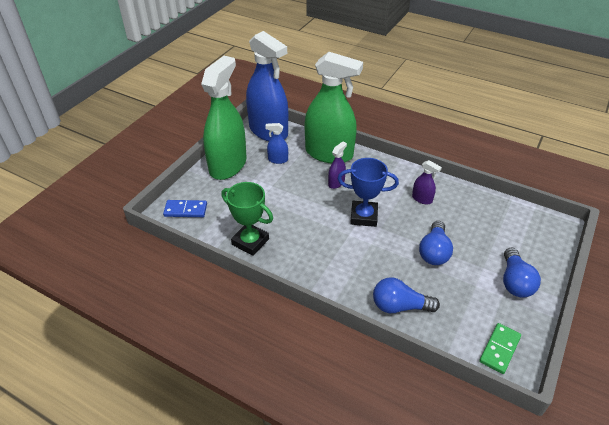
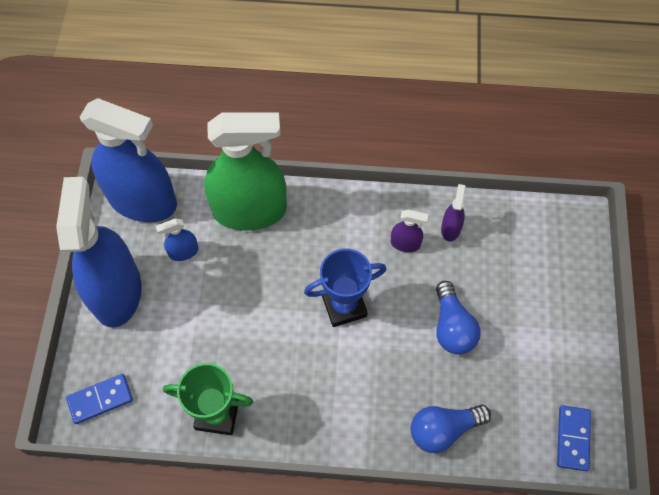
camera: 25 degrees left, 20 degrees up
(228, 165) = (117, 292): green spray bottle -> blue spray bottle
(336, 183) = (283, 261): purple spray bottle -> purple spray bottle (450, 228)
(499, 349) = (572, 438): green domino -> blue domino
(514, 282) = (558, 332): blue light bulb -> none

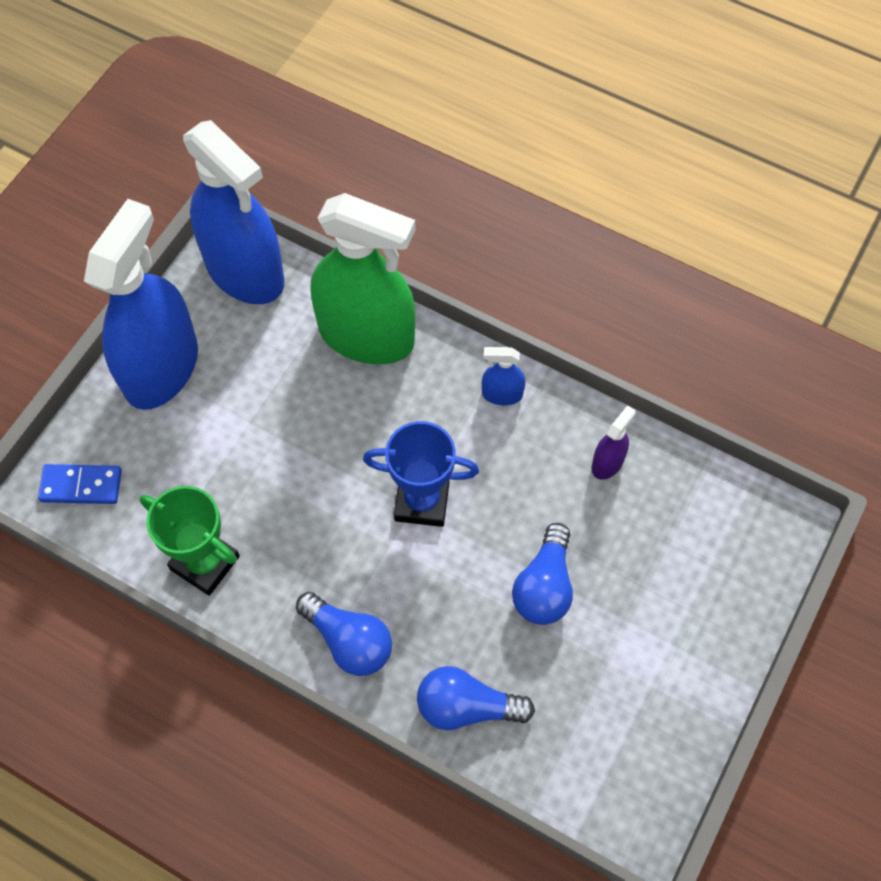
camera: 25 degrees right, 0 degrees up
(183, 252) = (262, 353): blue spray bottle -> blue spray bottle (502, 394)
(343, 422) = (349, 641): none -> blue light bulb
(405, 243) = (539, 457): purple spray bottle -> none
(572, 438) = (626, 794): blue domino -> none

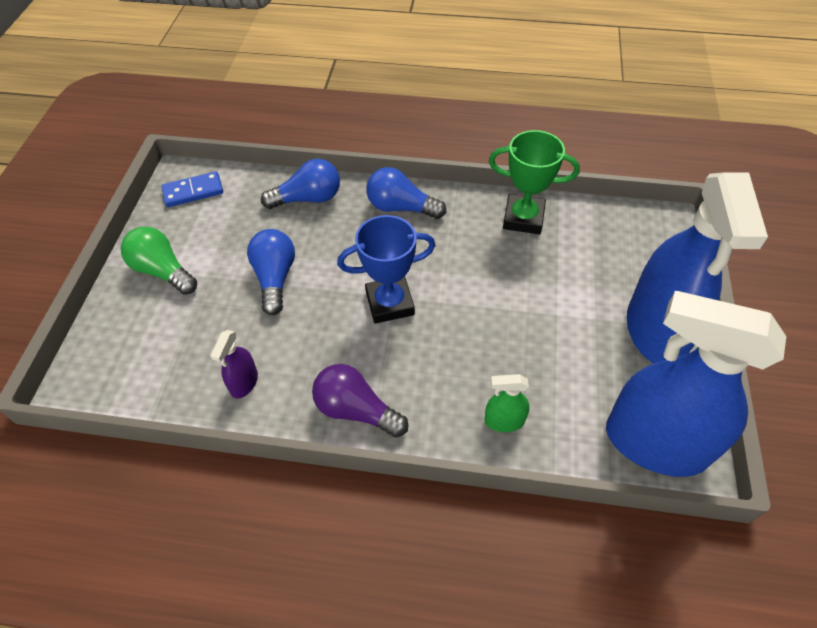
camera: 160 degrees right, 10 degrees down
(81, 486) = (642, 234): blue domino -> blue domino (193, 191)
(366, 336) = (504, 421): green spray bottle -> green spray bottle, size x0.40
(502, 394) = (356, 410): blue spray bottle -> purple light bulb
(682, 649) = (163, 271): none -> green light bulb

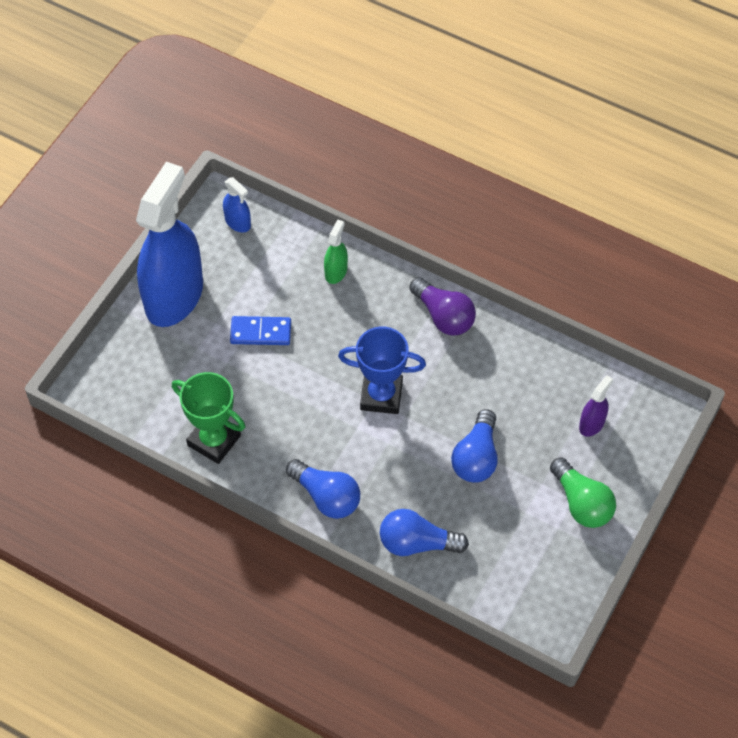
camera: 160 degrees left, 5 degrees up
(193, 191) = (537, 598): blue domino -> blue domino (260, 332)
(244, 382) = (526, 367): purple spray bottle -> purple spray bottle (591, 424)
(504, 421) = (336, 272): green spray bottle -> green spray bottle turned 90 degrees counterclockwise
(655, 443) = (238, 222): blue spray bottle -> blue spray bottle, size x0.40

